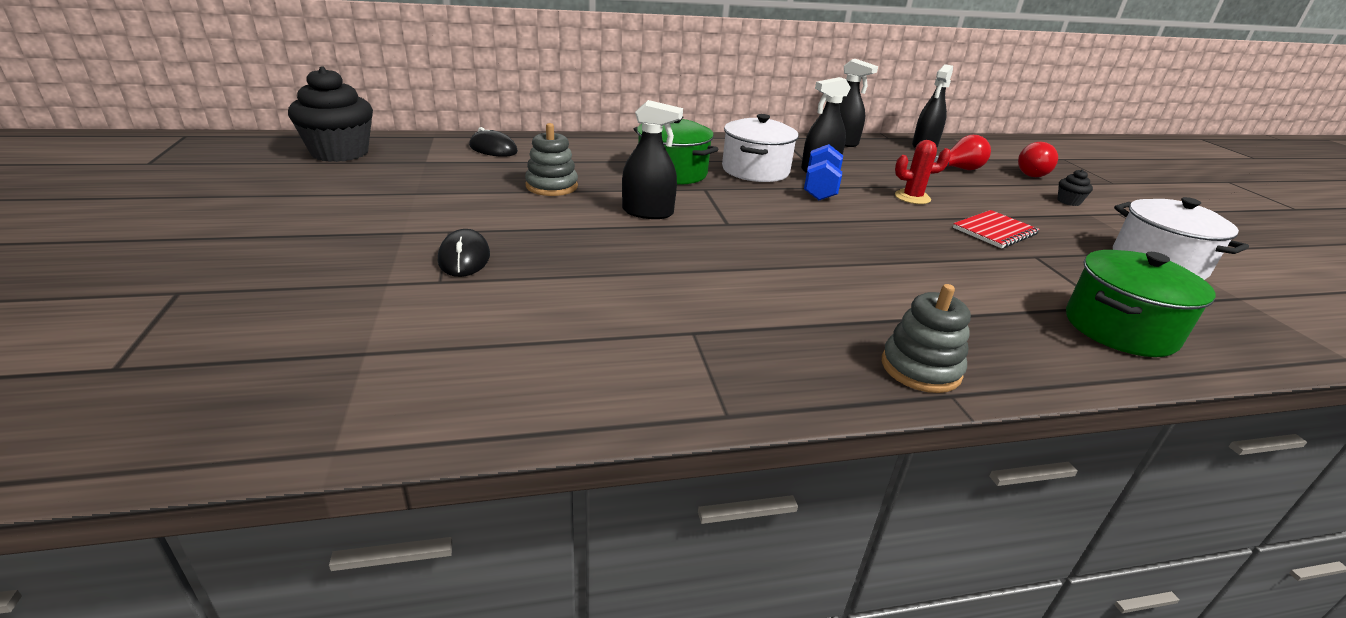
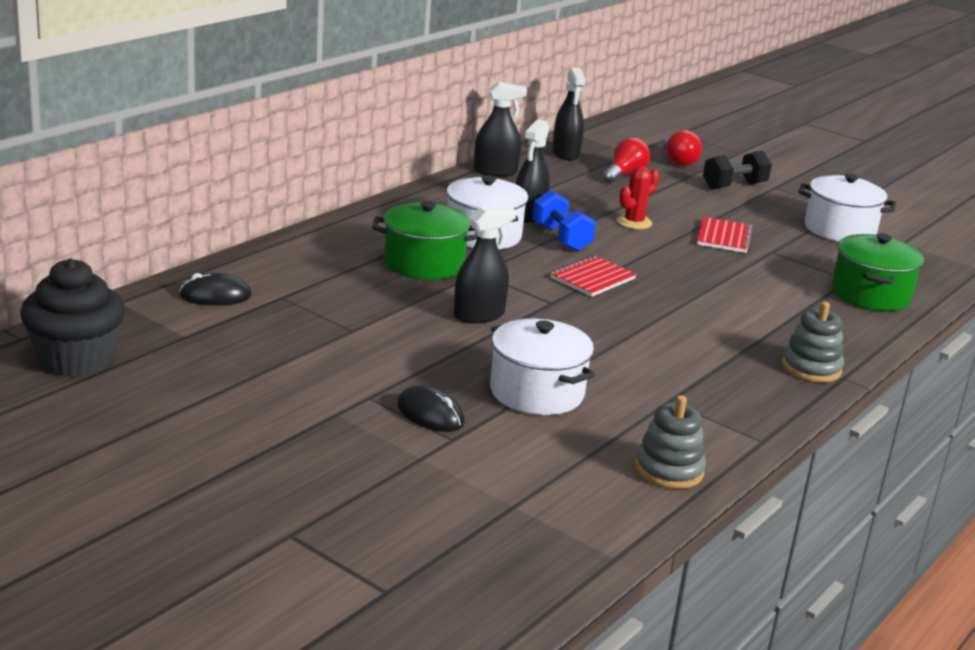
camera: 40 degrees left, 5 degrees down
(551, 186) = (356, 319): grey stacking toy -> grey stacking toy (669, 470)
(581, 277) = (536, 392): none -> white pot
(798, 220) = (593, 278): none -> red notebook
(1068, 201) = (734, 186): black cupcake -> black dumbbell

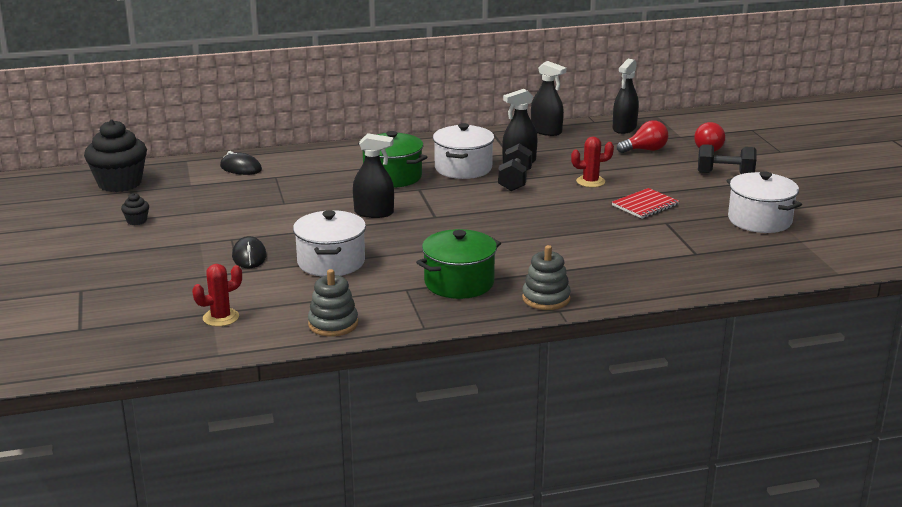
camera: 40 degrees right, 0 degrees up
(197, 408) = (137, 221): none -> black cupcake
(535, 508) = (221, 317): none -> red cactus
(561, 238) = (515, 181): blue dumbbell -> black dumbbell
(593, 278) = (491, 209): red notebook -> none
(870, 294) = (693, 267): green pot -> green pot (459, 283)

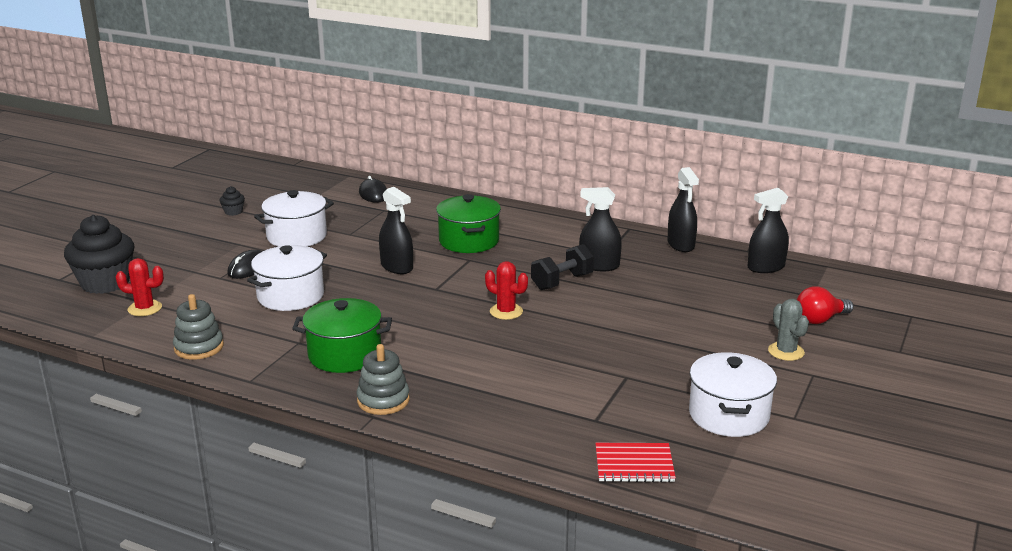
camera: 40 degrees right, 0 degrees up
(120, 183) = (276, 179): black cupcake -> black cupcake (105, 283)
(463, 168) = (540, 254): white pot -> white pot (297, 236)
(590, 182) = (630, 308): red cactus -> red cactus (506, 312)
(645, 150) = (745, 296): red light bulb -> none
(645, 205) = (638, 351): red notebook -> red notebook (634, 464)
(725, 174) = (786, 352): black dumbbell -> grey cactus

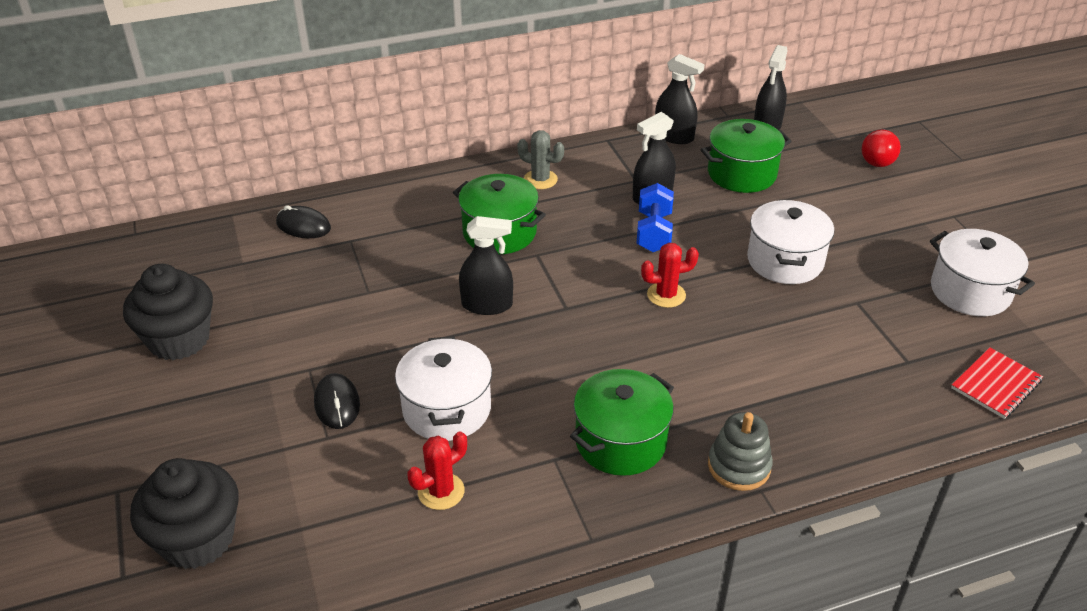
camera: 45 degrees left, 15 degrees up
(145, 308) = (315, 538): red cactus -> red cactus (441, 491)
(199, 347) = (469, 541): grey stacking toy -> none
(233, 212) = (179, 339): black cupcake -> black cupcake, size x2.36
(297, 236) = (316, 329): white pot -> white pot (785, 261)
(562, 282) = (653, 232): black dumbbell -> blue dumbbell
(688, 282) = (742, 174): none -> green pot
(786, 352) = (907, 204): grey cactus -> grey cactus (540, 179)

